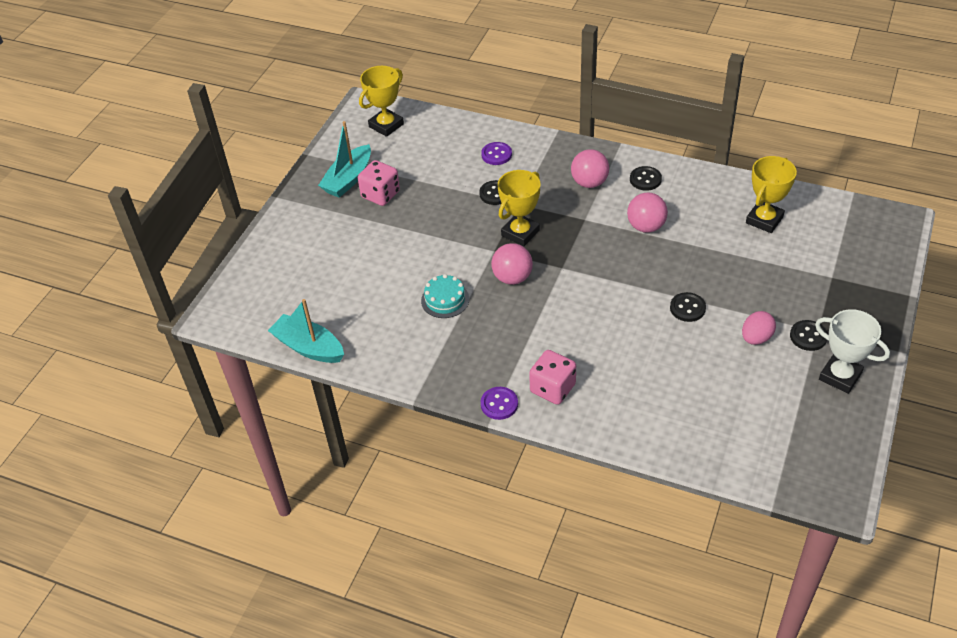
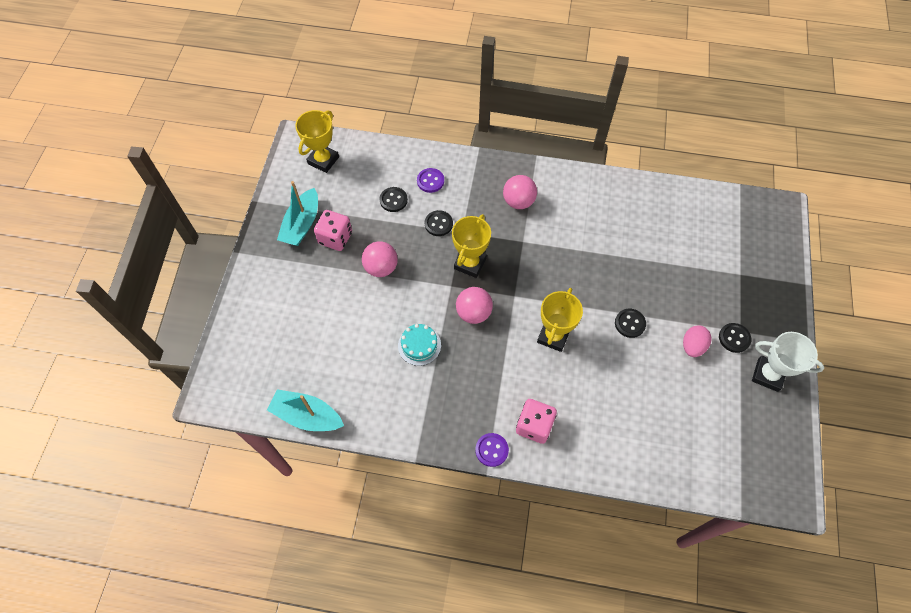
camera: 15 degrees left, 15 degrees up
(645, 179) = (565, 192): black button -> black button (393, 200)
(646, 226) = (577, 242): pink ball -> pink ball (381, 268)
(764, 220) = (673, 222): yellow trophy -> yellow trophy (553, 336)

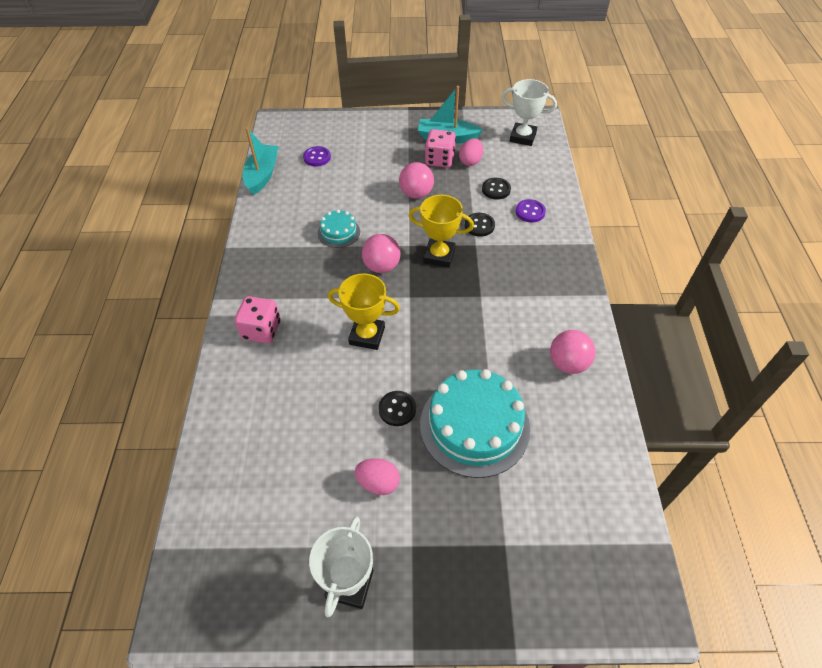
camera: 80 degrees right, 10 degrees down
(323, 160) = (522, 137): yellow trophy -> white trophy
(346, 212) = (470, 161): none -> pink egg
(491, 450) = (235, 299): purple button -> purple button (317, 157)
(518, 201) = (532, 286): pink ball -> pink ball (568, 363)
(649, 273) = (474, 426): none -> turquoise cake
(734, 338) = (399, 536): black button -> none

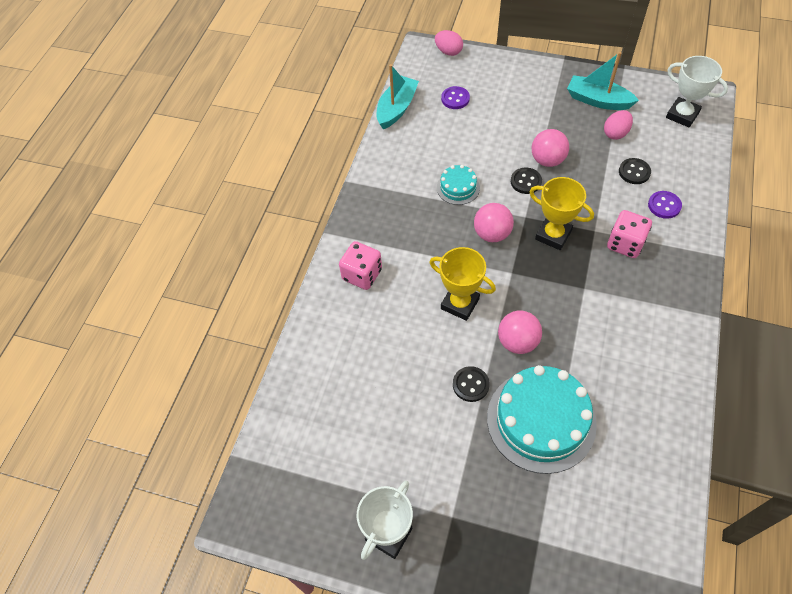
camera: 20 degrees right, 5 degrees up
(378, 483) = (436, 450): pink egg -> pink egg (448, 52)
(439, 160) = (582, 125): pink dice -> pink dice (625, 244)
(479, 225) = (604, 210): black button -> black button (526, 181)
(568, 363) = (654, 381): pink ball -> pink ball (517, 342)

